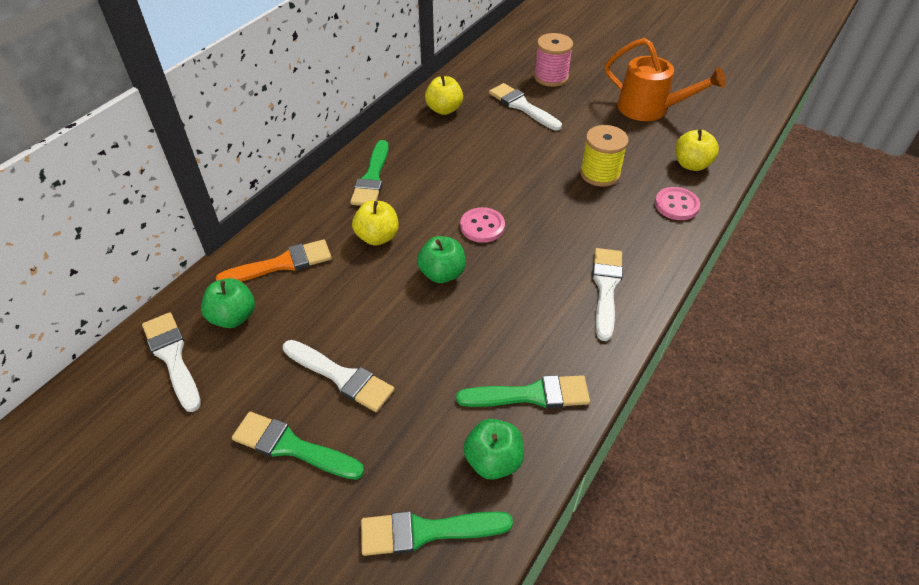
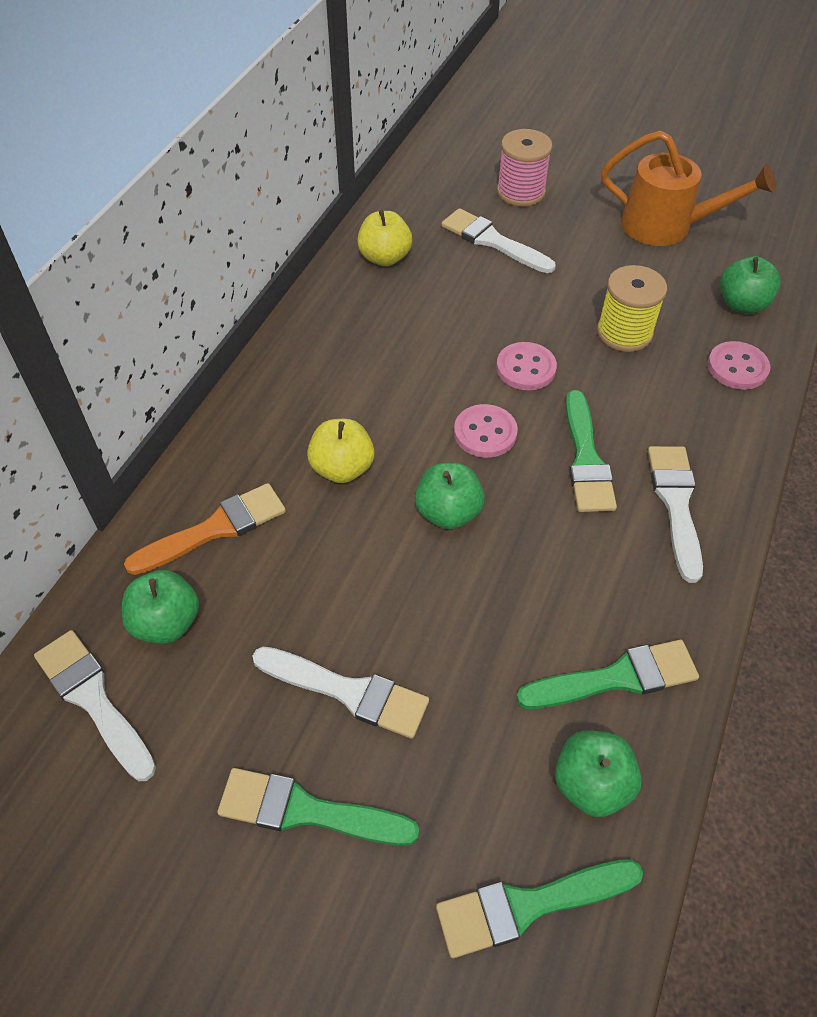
camera: 10 degrees left, 5 degrees up
(372, 178) = (310, 377): green brush -> green brush (586, 459)
(522, 189) = (525, 368): none -> pink button
(691, 164) = (742, 304): yellow apple -> green apple

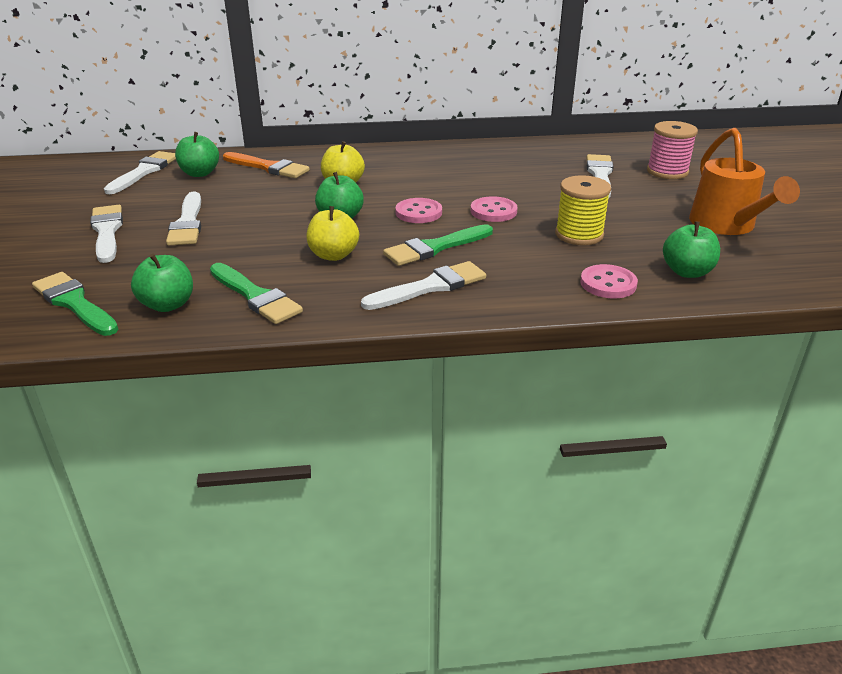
camera: 60 degrees right, 20 degrees down
(306, 811) = (107, 231): green brush -> white brush
(385, 258) = (531, 152): yellow apple -> yellow apple (333, 255)

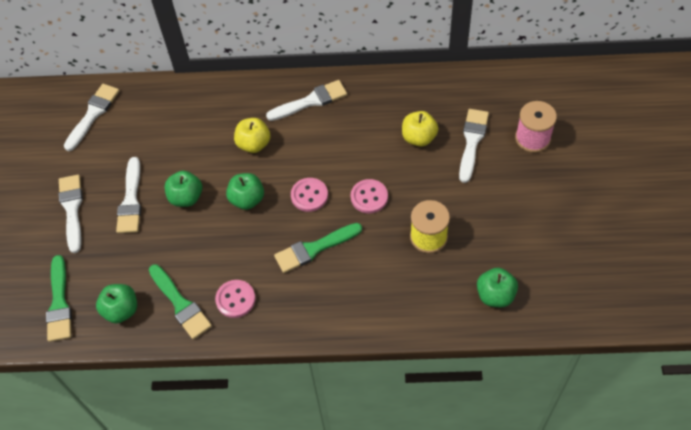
camera: 10 degrees right, 25 degrees up
(74, 303) = (59, 303): green brush -> green brush turned 150 degrees counterclockwise
(200, 173) = (138, 119): green apple -> green apple (186, 197)
(268, 167) = (194, 112): orange brush -> none
(333, 255) = (238, 254): yellow apple -> yellow apple (419, 138)
(430, 287) = (303, 301): white brush -> white brush (311, 101)
(608, 284) = (432, 306): pink button -> pink button (235, 299)
(727, 226) = (551, 231): orange watering can -> none

